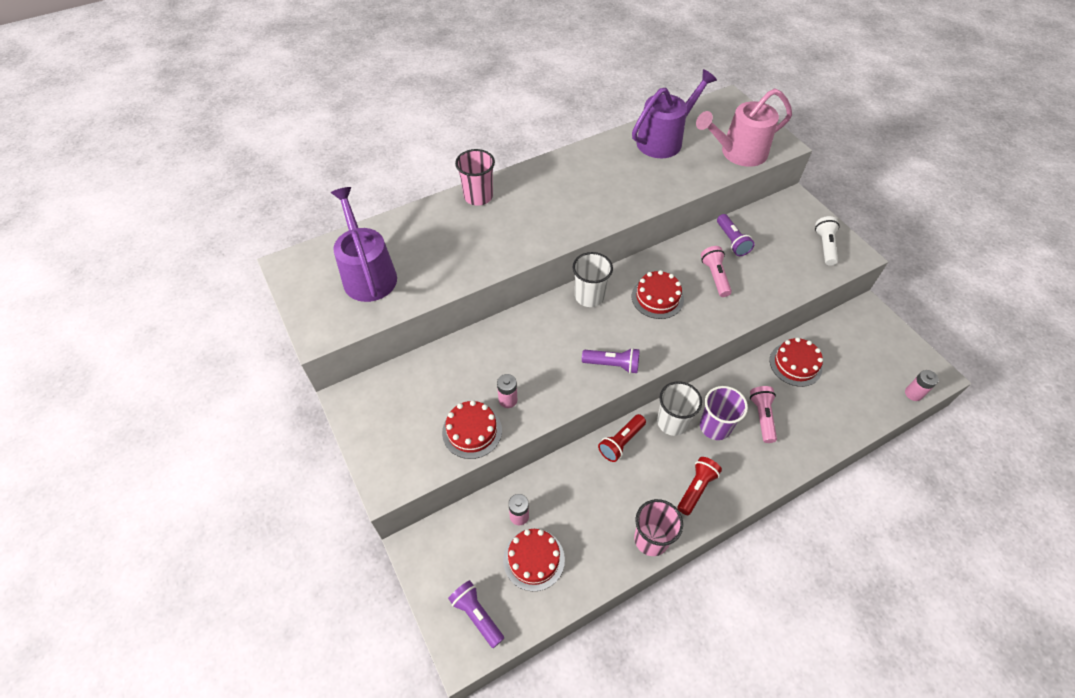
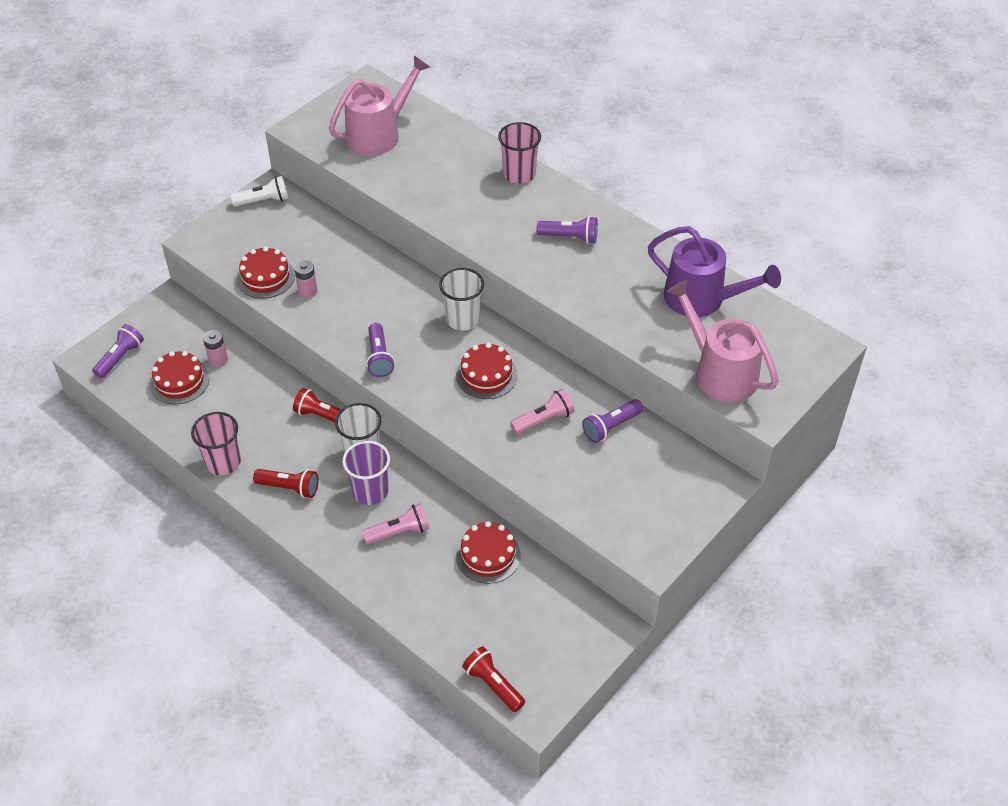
camera: 70 degrees right, 5 degrees down
(368, 274) = (378, 134): purple watering can -> pink watering can
(569, 188) = (569, 237): none -> purple flashlight
(825, 246) = (651, 523): white flashlight -> white flashlight (263, 201)
(913, 394) = (493, 684): pink battery -> red flashlight

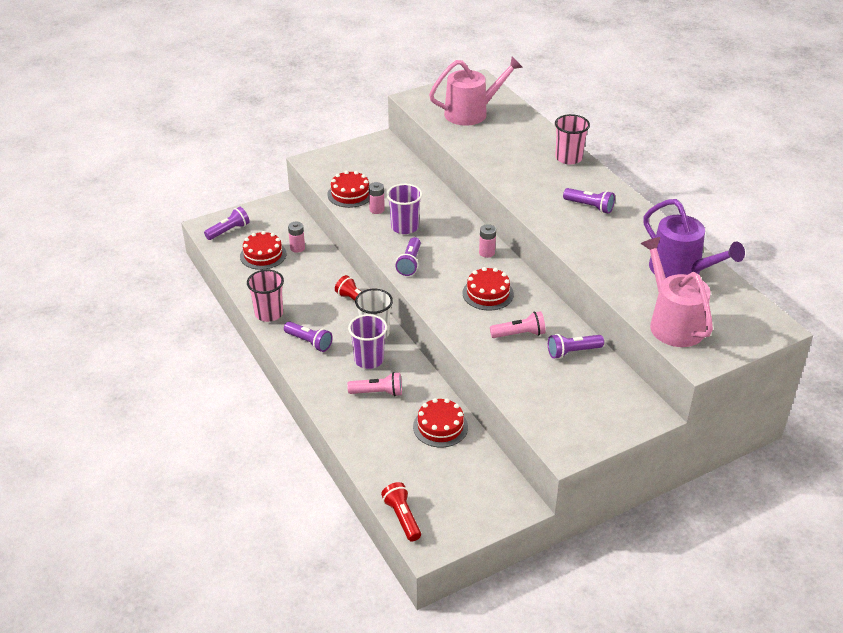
camera: 20 degrees right, 10 degrees down
(263, 201) = (372, 147): white flashlight -> none
(289, 488) = (309, 342): red flashlight -> purple flashlight
(352, 308) = (404, 227): none -> purple cup
(462, 319) = (487, 253): white cup -> pink battery

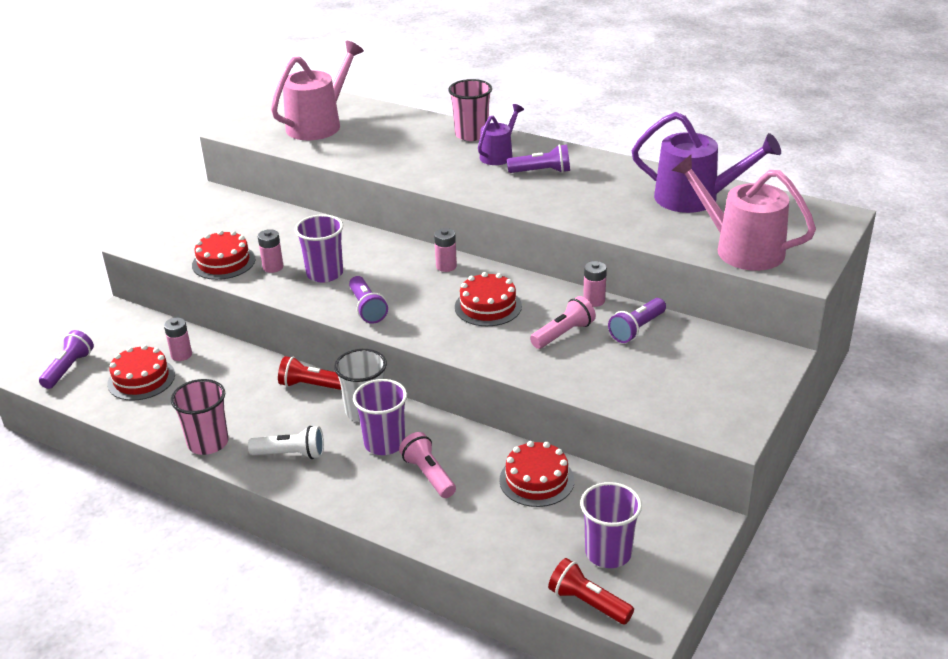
camera: 30 degrees left, 5 degrees down
(309, 342) = (291, 454): purple flashlight -> white flashlight
(378, 393) = (429, 475): pink flashlight -> pink flashlight turned 90 degrees counterclockwise
(442, 494) = (608, 553): none -> purple cup
(563, 319) = (594, 300): none -> pink battery
(572, 182) = (498, 155): none -> purple watering can

